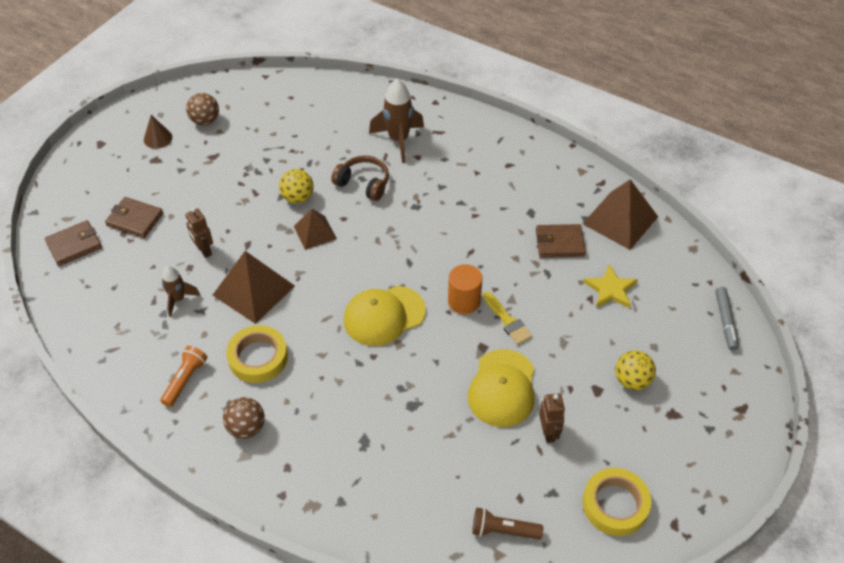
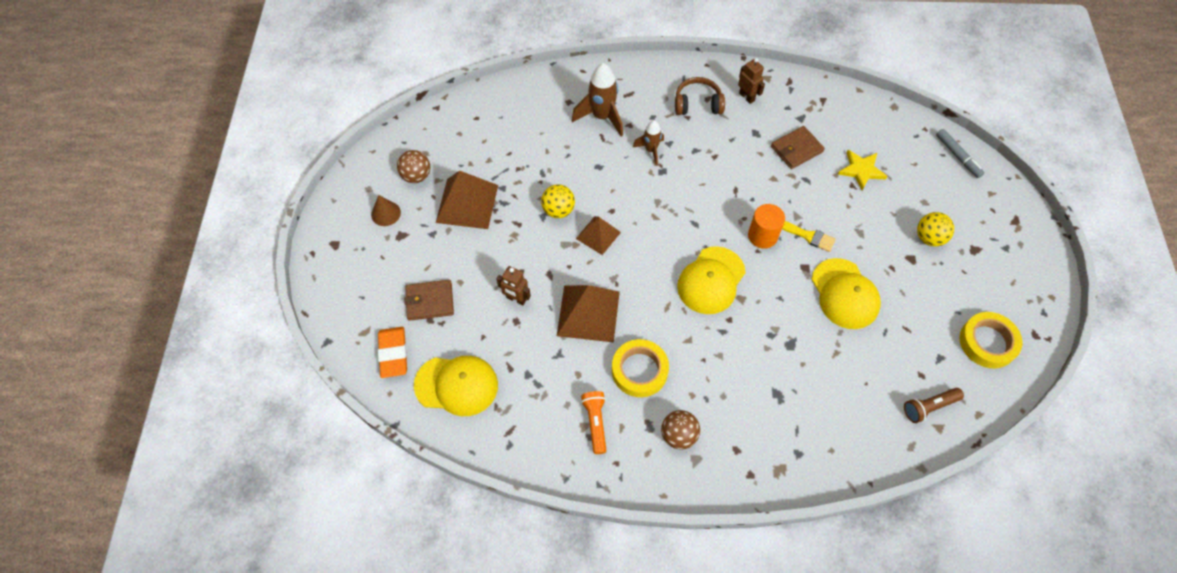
camera: 30 degrees left, 10 degrees up
(74, 245) = (393, 354): brown wallet -> orange eraser
(101, 293) = (456, 385): none -> yellow cap
(178, 299) = (530, 355): brown rocket -> brown rocket (650, 150)
(363, 184) = (603, 171): brown headphones -> brown headphones (697, 104)
(548, 432) = (903, 311): brown robot -> brown robot (747, 97)
(620, 220) = (826, 107): brown pyramid -> brown pyramid (467, 203)

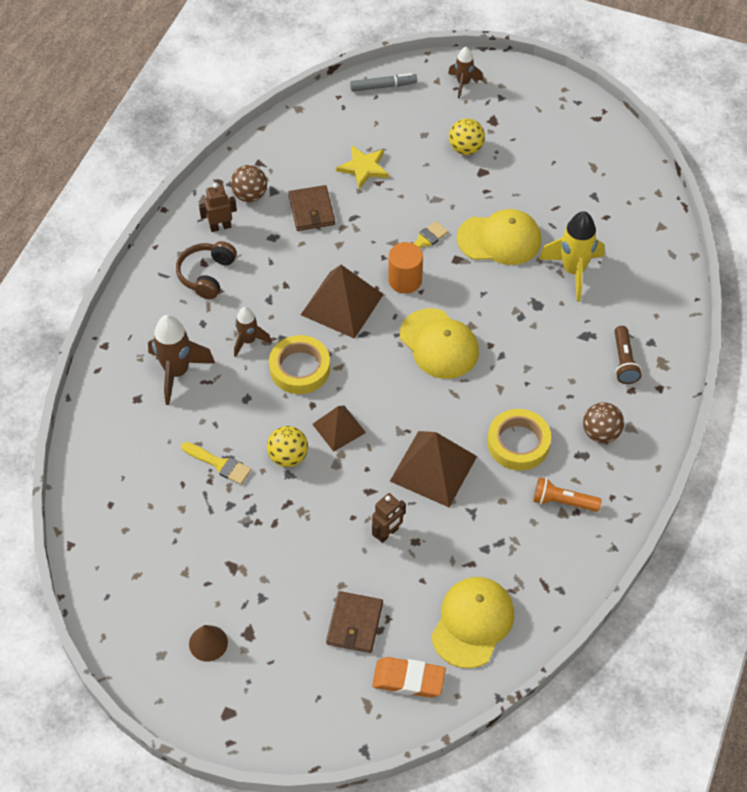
camera: 70 degrees left, 5 degrees down
(416, 176) = (167, 594): brown ball -> brown ball (250, 195)
(467, 203) = (235, 549): brown pyramid -> brown pyramid (342, 304)
(534, 169) = (219, 464): none -> yellow brush
(843, 364) = (573, 271): none -> yellow rocket
(929, 407) = (639, 225): brown flashlight -> brown flashlight (624, 361)
(987, 342) = (591, 155): yellow tape -> yellow tape (300, 368)
(1001, 214) = (463, 84): none -> brown rocket

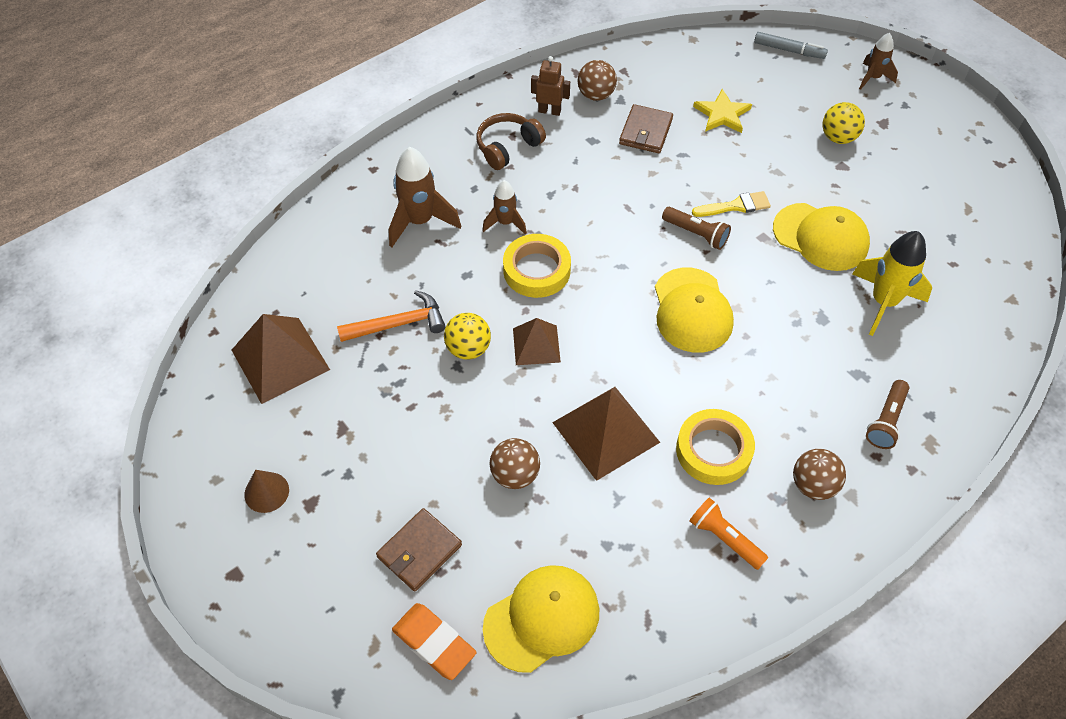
camera: 30 degrees right, 0 degrees up
(219, 464) = (399, 324): yellow brush -> orange hammer
(342, 304) = (618, 229): brown pyramid -> brown pyramid (280, 360)
(387, 533) = (515, 475): brown robot -> brown ball
(405, 280) = (696, 234): orange cylinder -> brown flashlight

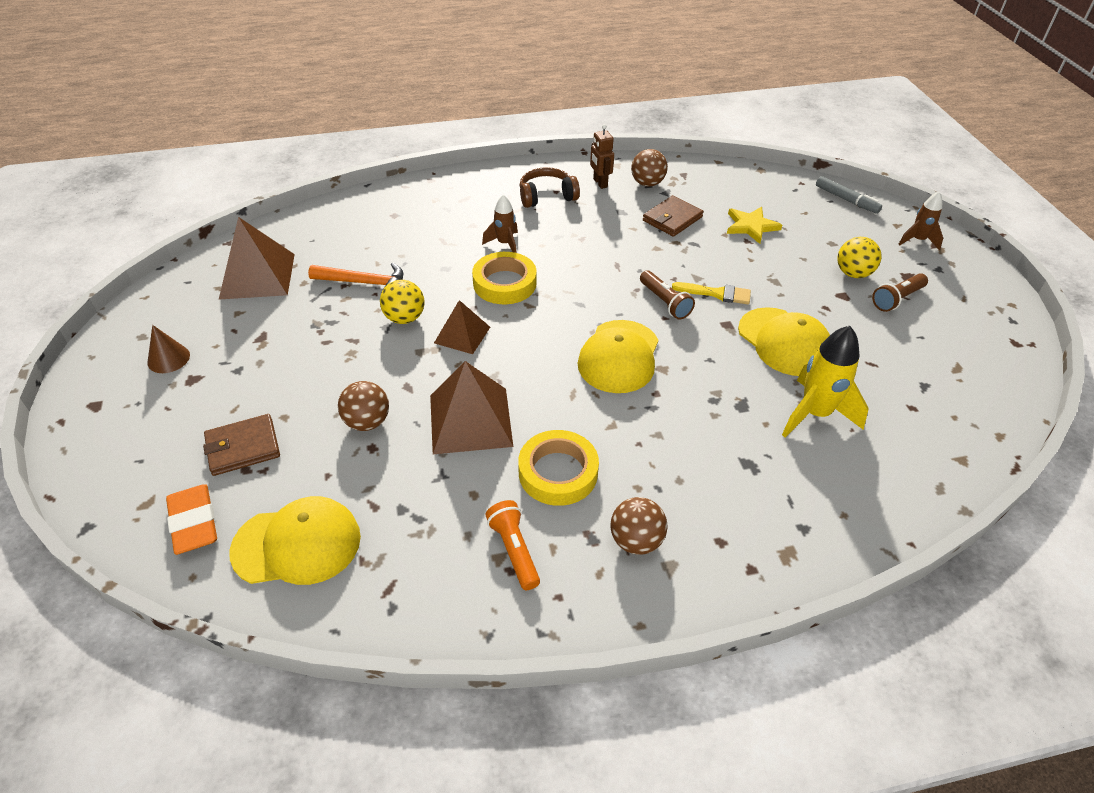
camera: 25 degrees right, 10 degrees down
(420, 221) = (438, 222): brown rocket -> none
(549, 111) = (600, 183): brown robot -> brown robot turned 150 degrees counterclockwise
(886, 421) = (751, 515): brown flashlight -> brown flashlight (897, 299)

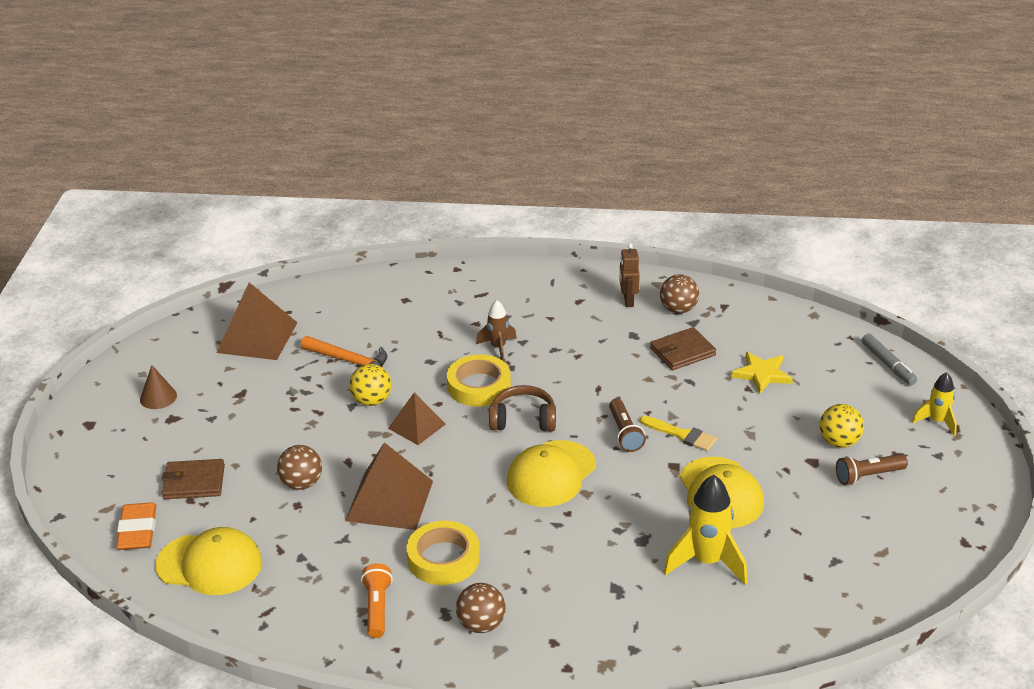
camera: 20 degrees right, 10 degrees down
(547, 196) = (565, 306): brown headphones -> brown headphones (523, 420)
(917, 240) = (937, 422): brown rocket -> yellow rocket

